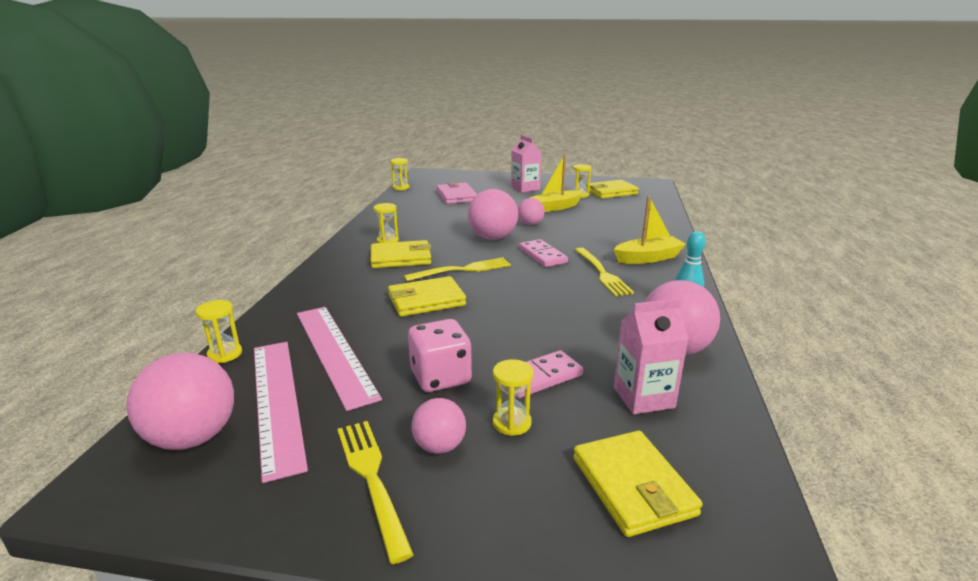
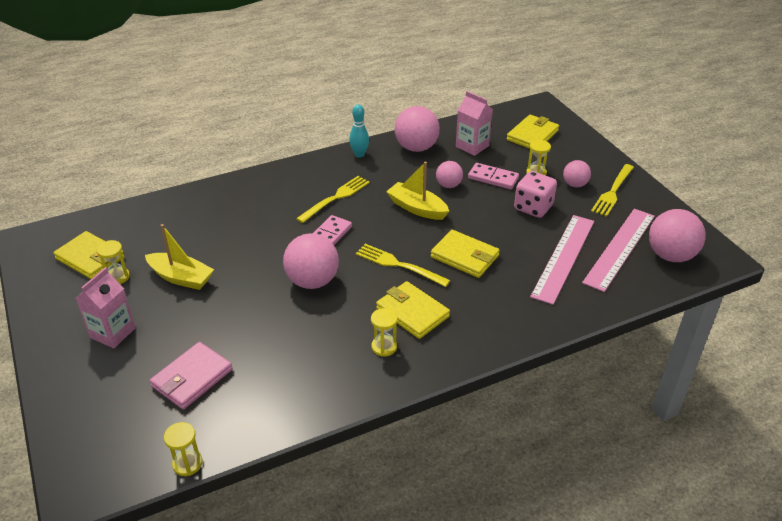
camera: 125 degrees left, 15 degrees up
(225, 354) = (623, 301): yellow hourglass -> none
(530, 224) = (252, 274): pink ball -> pink ball (448, 185)
(648, 258) = (284, 186): yellow boat -> yellow boat (417, 208)

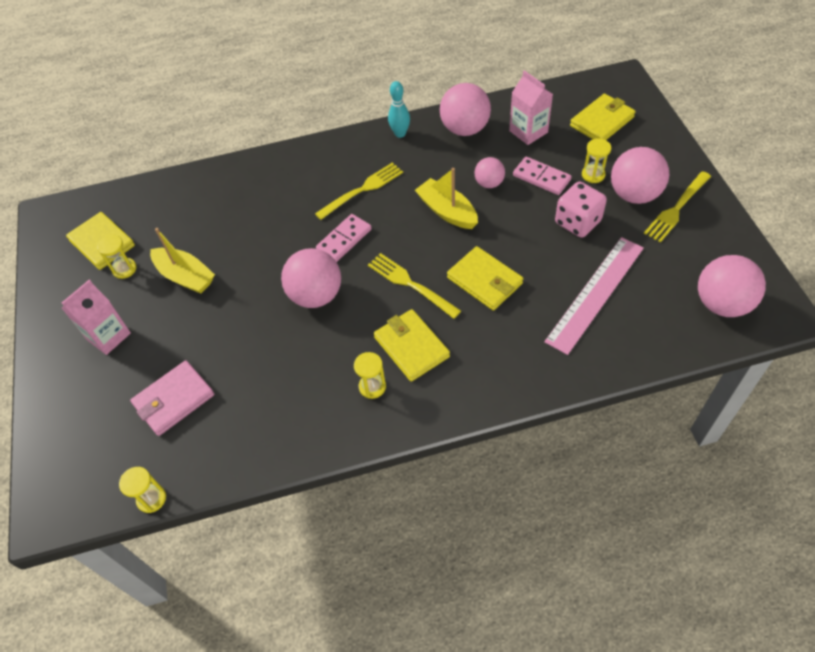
camera: 15 degrees right, 15 degrees up
(575, 184) = (634, 194): pink ball -> pink ball, size x1.75
(620, 248) = (664, 288): pink ruler -> none

